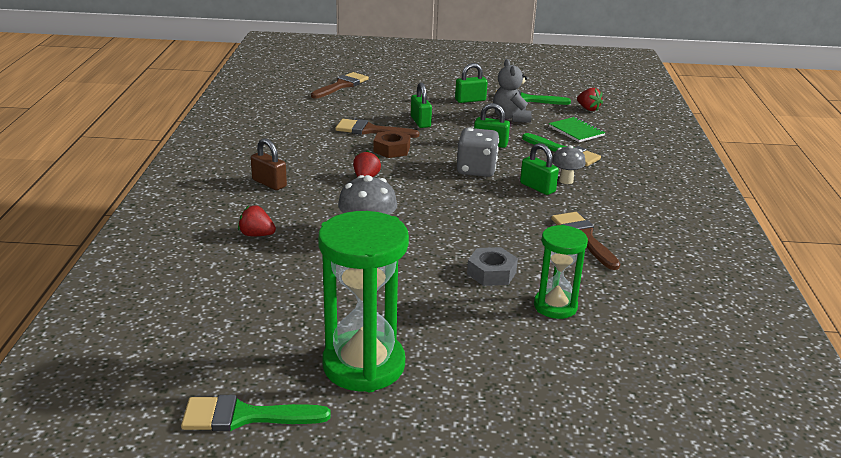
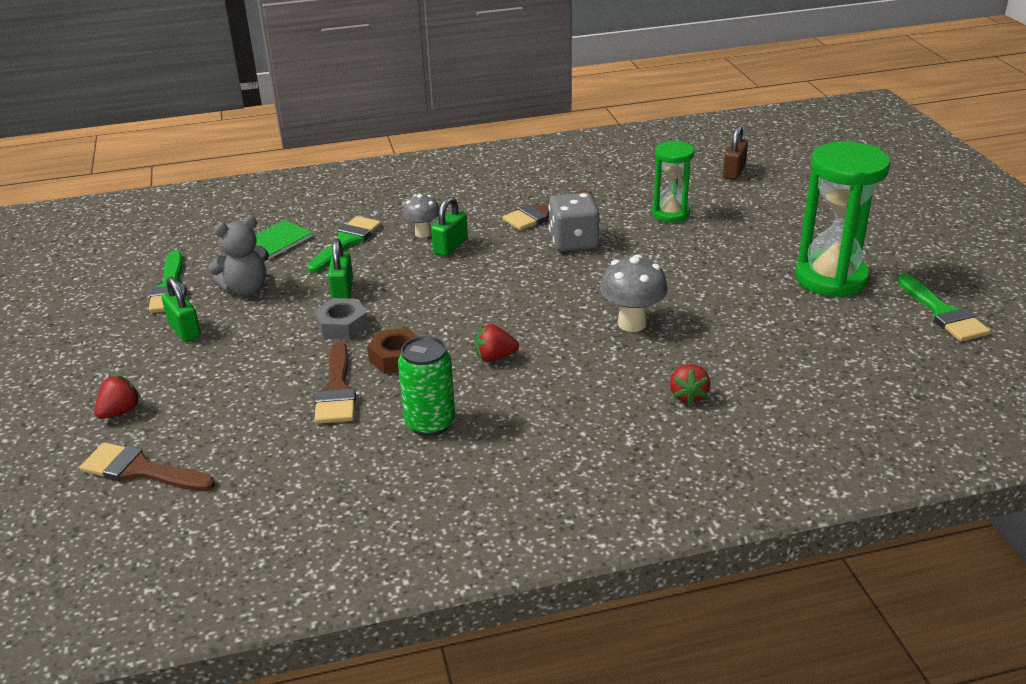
camera: 105 degrees left, 5 degrees up
(269, 183) = (557, 428): brown padlock -> brown padlock (734, 172)
(313, 149) = (430, 423): none -> green can
(420, 122) = (287, 355): green padlock -> none
(476, 170) = (425, 288): grey dice -> grey dice (573, 242)
(491, 273) = (644, 247): grey nut -> grey nut (342, 326)
(588, 109) = (194, 241): red strawberry -> red strawberry (120, 412)

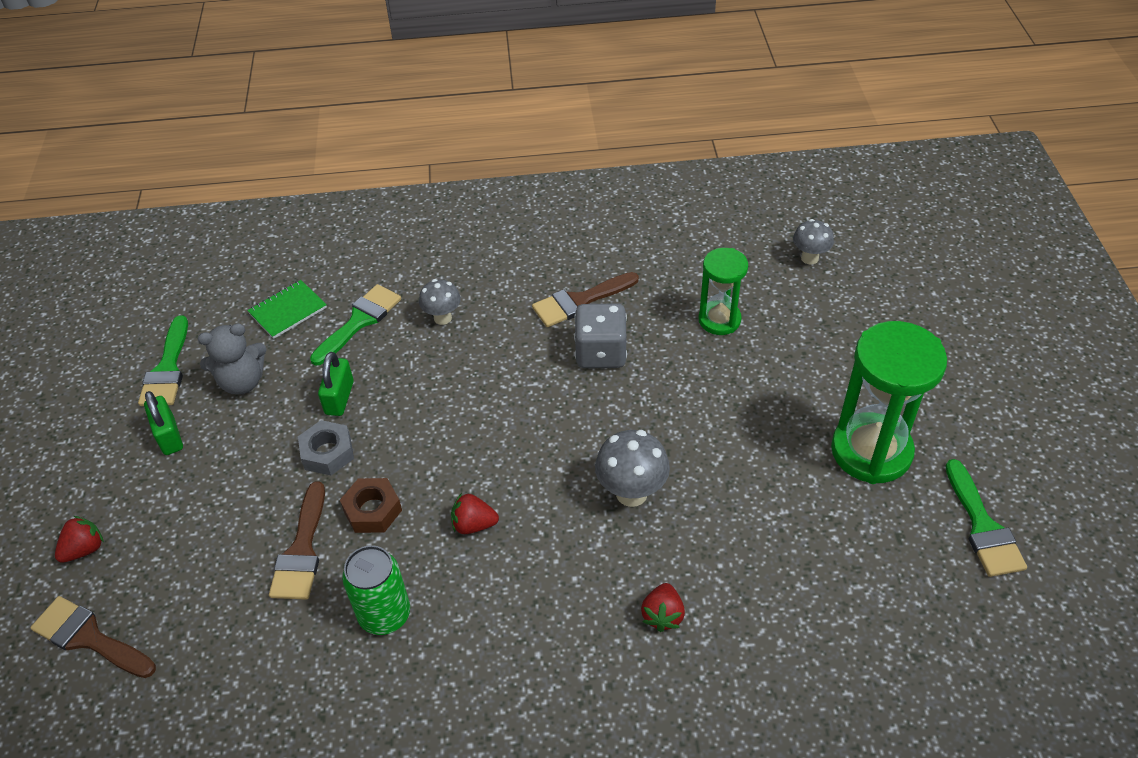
camera: 10 degrees right, 15 degrees up
(450, 246) = (467, 343): green padlock -> none
(734, 172) = (809, 258): brown padlock -> grey mushroom

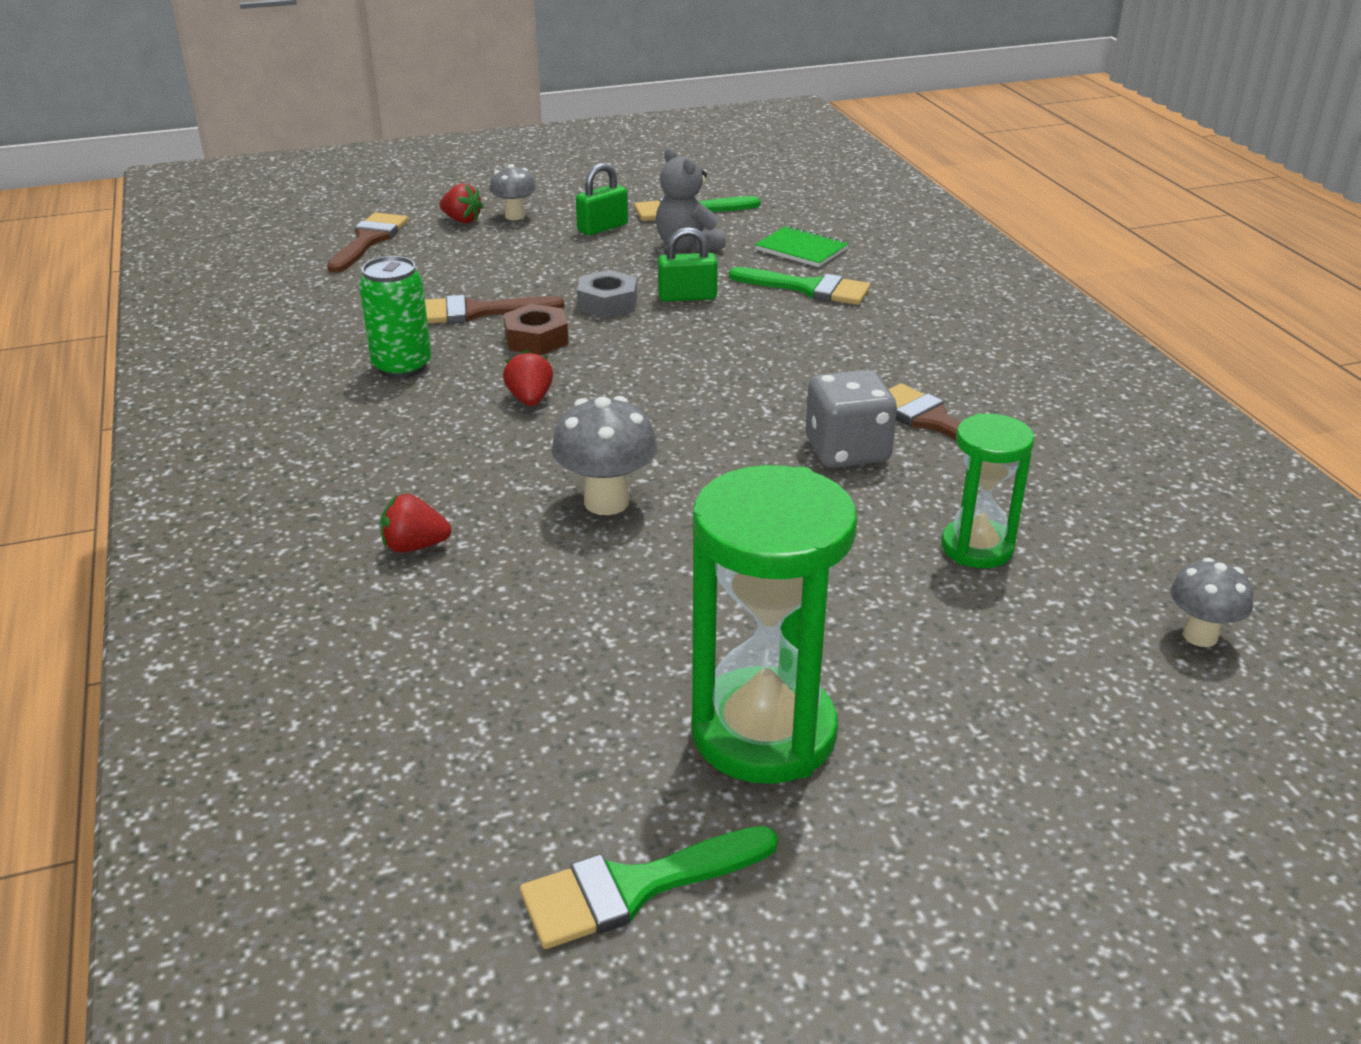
camera: 75 degrees right, 15 degrees down
(443, 318) = (844, 335): grey mushroom -> grey mushroom (514, 216)

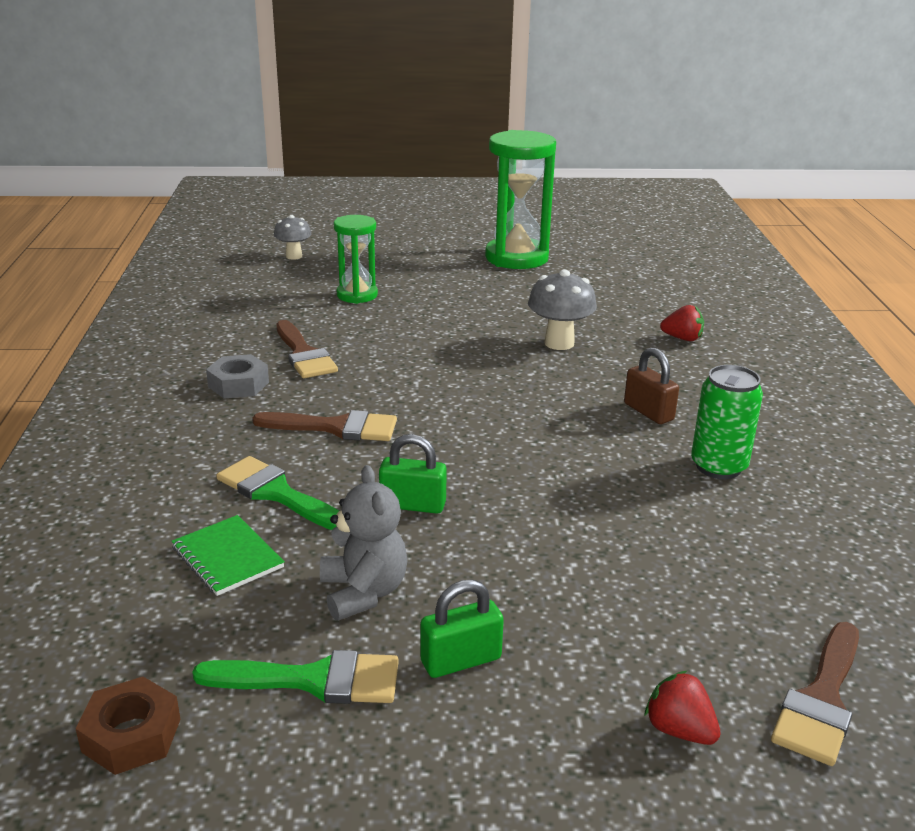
camera: 165 degrees left, 5 degrees down
(474, 415) = (648, 412): none -> brown padlock
(477, 312) = (649, 523): brown brush -> brown brush (336, 427)
(514, 216) = (591, 724): grey mushroom -> none
(530, 399) = (601, 417): red strawberry -> none
(536, 339) = (588, 477): brown nut -> brown nut (131, 735)
(607, 303) = (502, 510): grey nut -> grey nut (238, 384)
(634, 888) = (584, 236): green brush -> none
(847, 451) = (383, 347): grey dice -> none

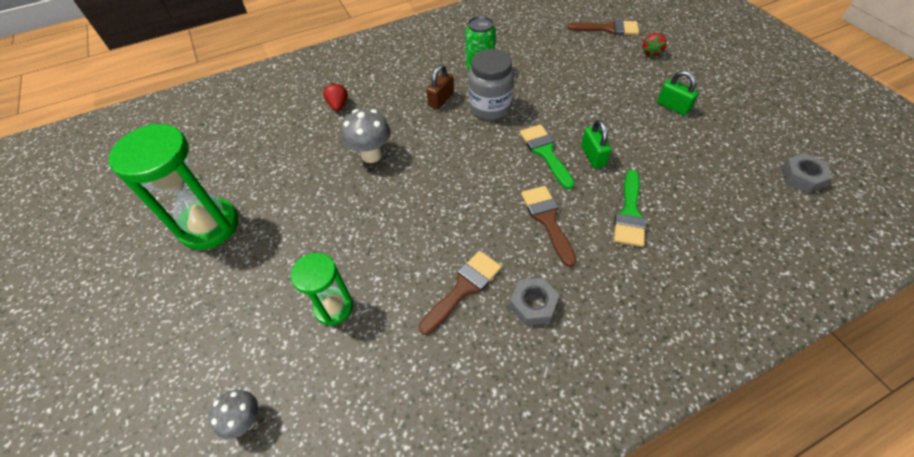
camera: 110 degrees left, 25 degrees up
(131, 735) = (801, 177): brown nut -> grey nut
(227, 557) = (692, 205): green notebook -> none
(313, 680) = (723, 140): green brush -> green brush (545, 152)
(363, 592) = (666, 147): grey teddy bear -> none
(601, 448) = (490, 107): none -> grey jar

